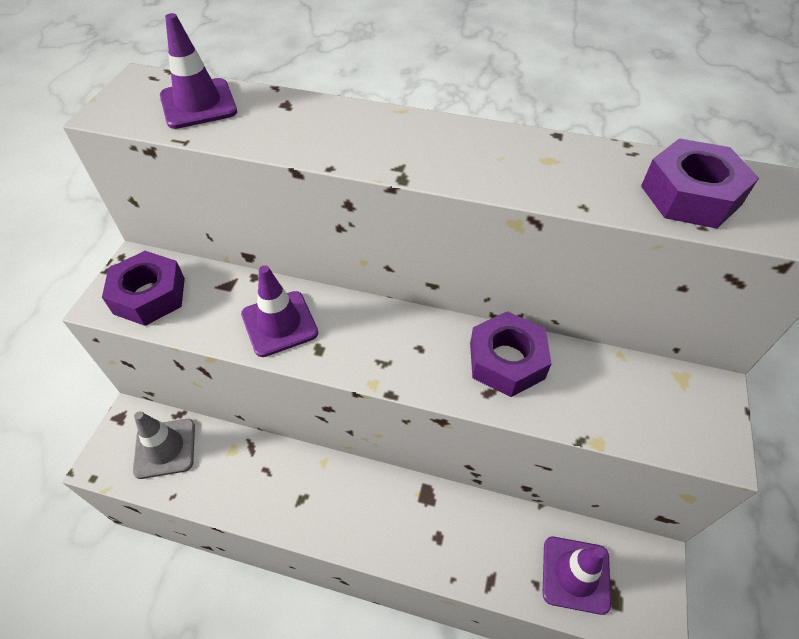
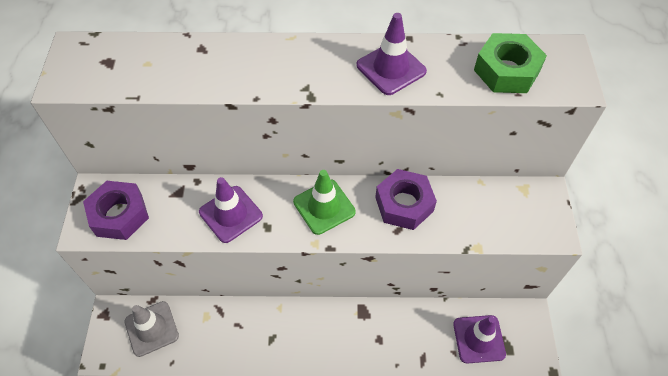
camera: 15 degrees left, 5 degrees up
(198, 104) = (132, 61): purple traffic cone -> purple traffic cone (391, 68)
(399, 341) = (324, 207): none -> green traffic cone
(690, 195) = (506, 71): purple nut -> green nut

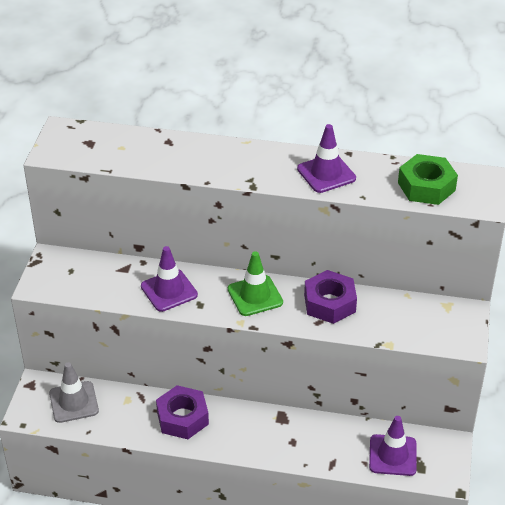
camera: 10 degrees right, 15 degrees down
(119, 215) = (70, 279): purple nut -> purple nut (182, 418)

